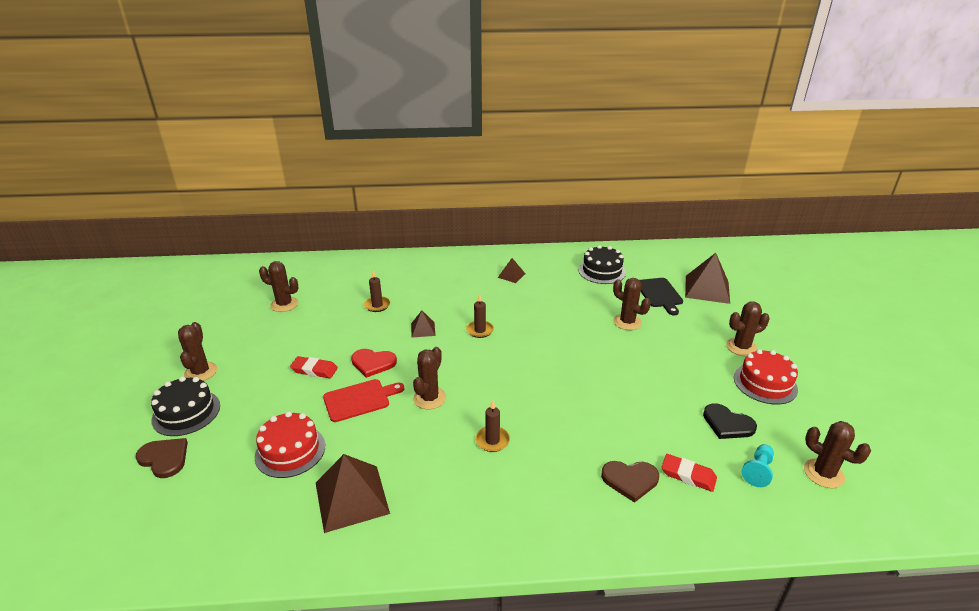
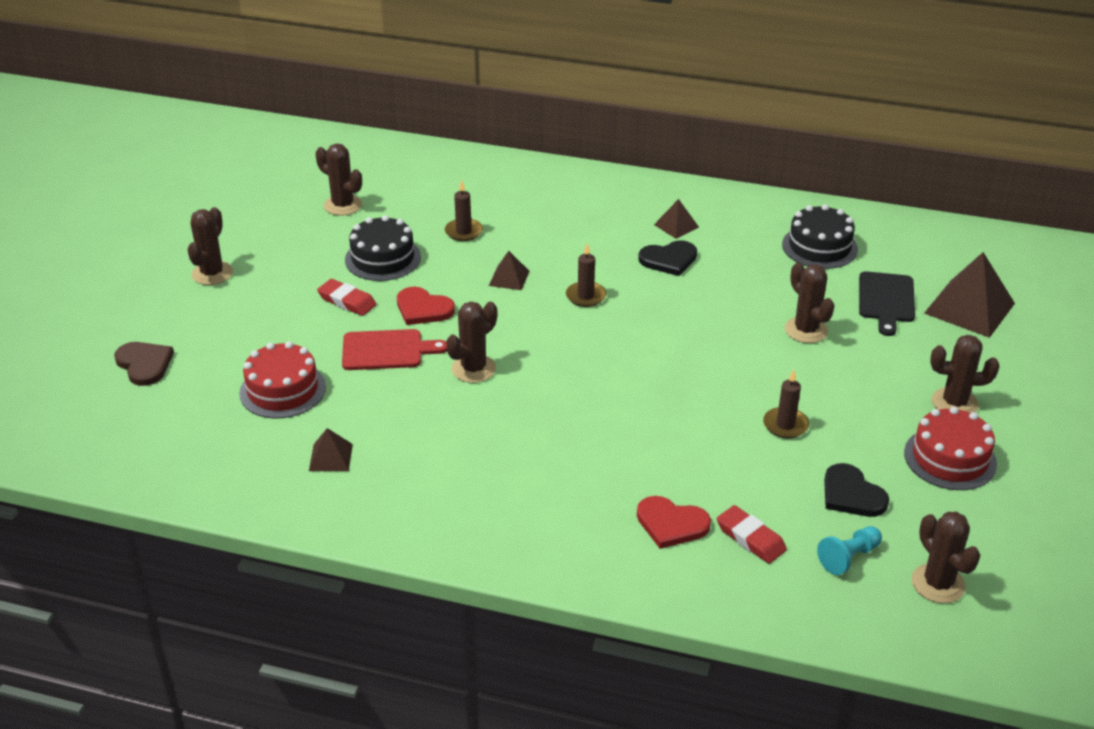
camera: 20 degrees right, 5 degrees up
(186, 412) = (182, 318): black cake -> black cake (383, 258)
(352, 498) = (331, 457): brown pyramid -> brown pyramid, size x0.51
(492, 440) = (525, 437): brown candle -> brown candle (785, 425)
(519, 296) = (669, 260): none -> black heart
(630, 480) = (671, 524): brown heart -> red heart

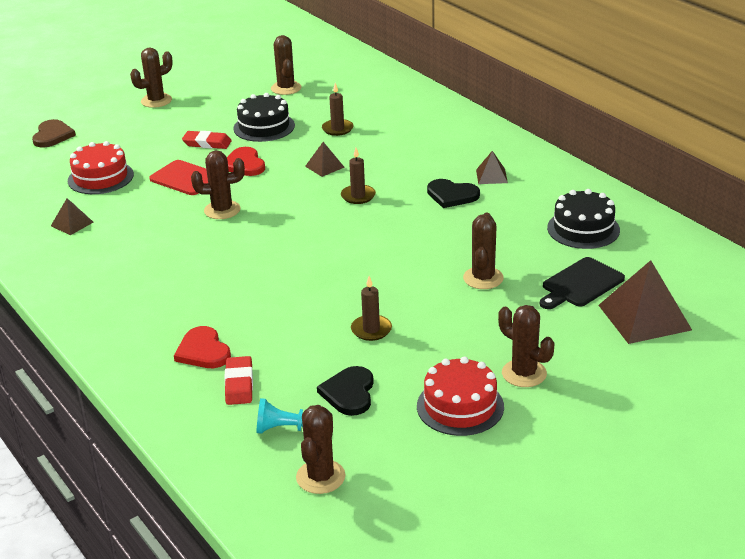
camera: 40 degrees right, 5 degrees down
(347, 301) = (207, 143): red eraser -> red eraser turned 60 degrees counterclockwise

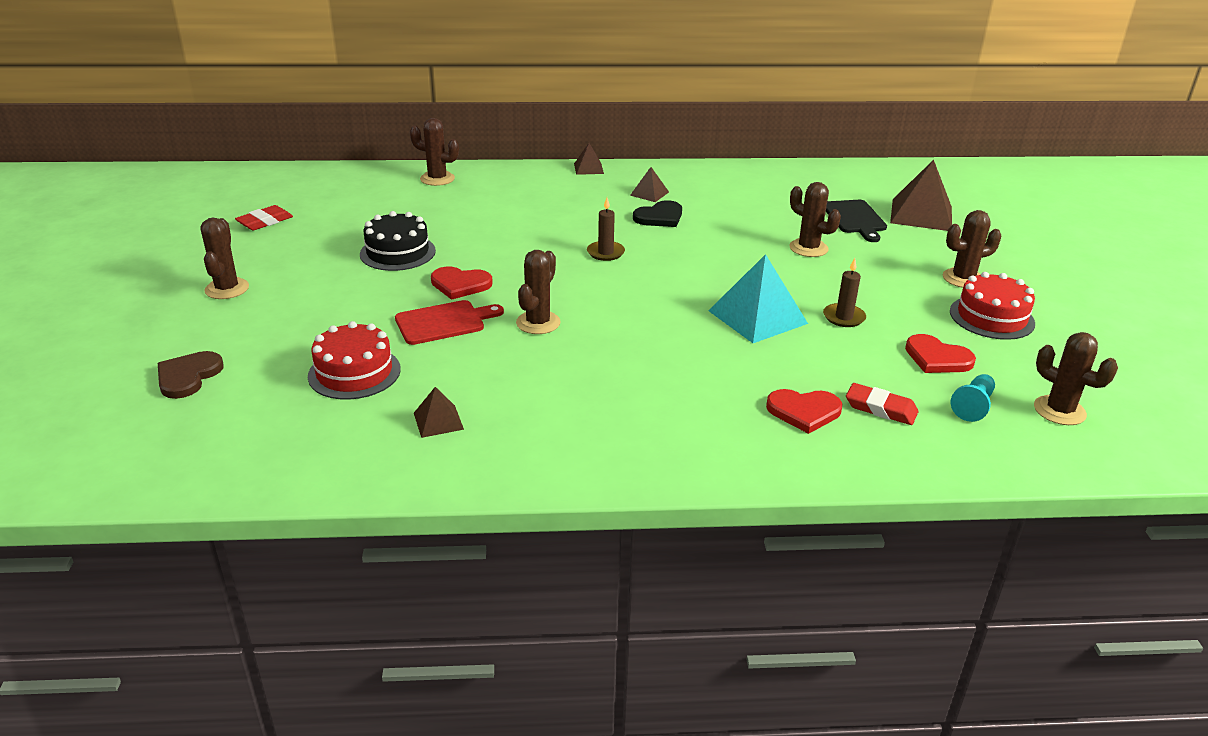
camera: 60 degrees left, 0 degrees up
(52, 135) = (188, 376): brown heart -> brown heart turned 105 degrees counterclockwise
(207, 143) = (381, 290): red eraser -> red eraser (265, 221)
(286, 88) = (335, 219): brown cactus -> brown cactus (437, 179)
(324, 166) = (527, 250): brown pyramid -> brown pyramid (588, 168)
(327, 291) = (758, 317): none -> turquoise pyramid
(337, 129) = (463, 222): brown candle -> none
(349, 393) = (937, 358): black heart -> red heart
(583, 229) = (776, 192): black cake -> none

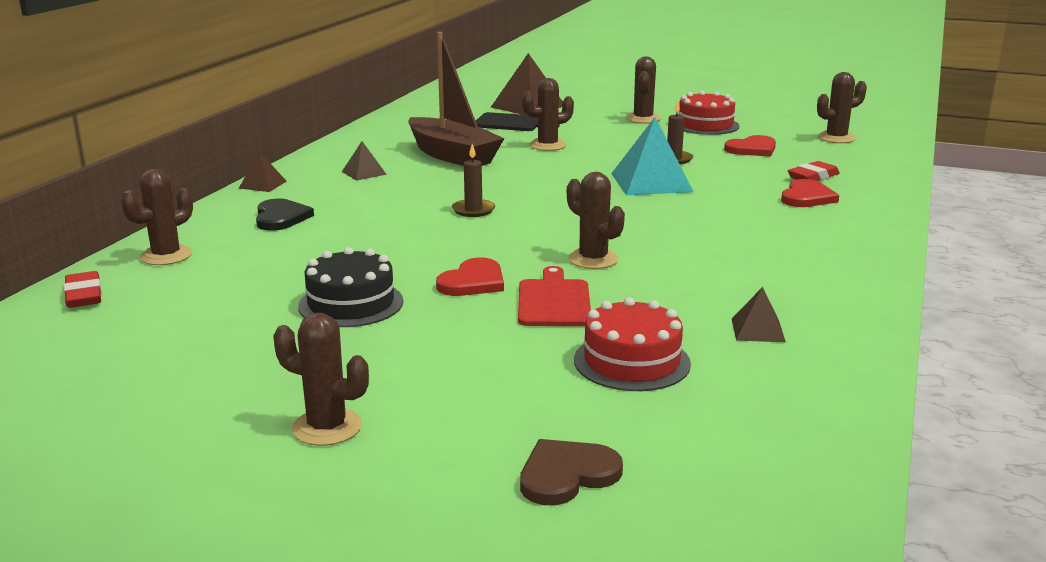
camera: 65 degrees left, 10 degrees down
(188, 376) = (567, 475): brown heart -> brown heart turned 105 degrees clockwise
(265, 221) = (130, 380): red eraser -> red eraser (84, 295)
(659, 217) = (422, 178): black heart -> black heart (281, 217)
(729, 215) = (452, 156): none -> brown boat
(973, 406) = (821, 155): turquoise pawn -> none

